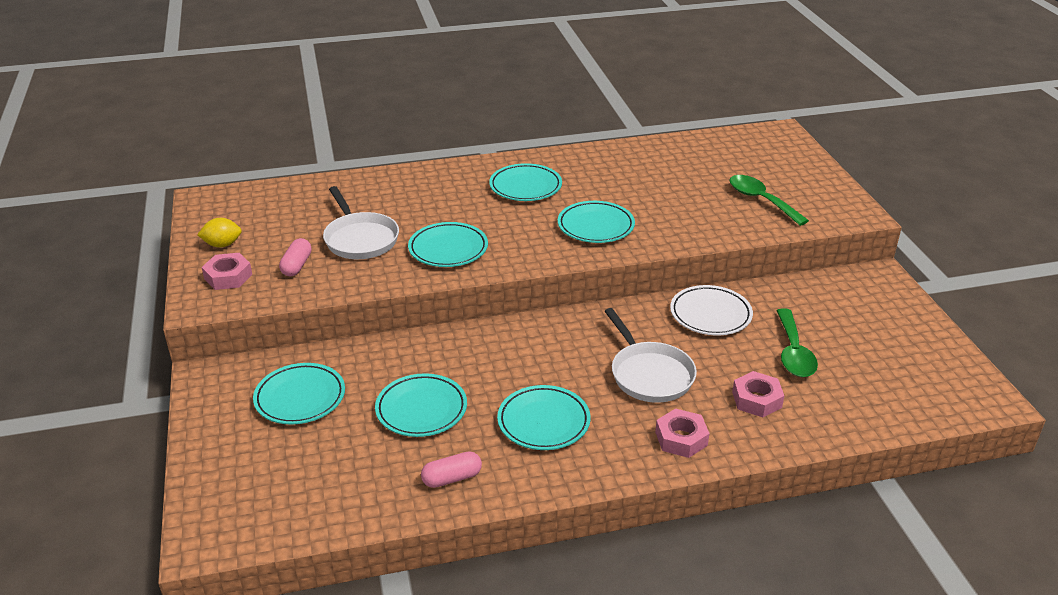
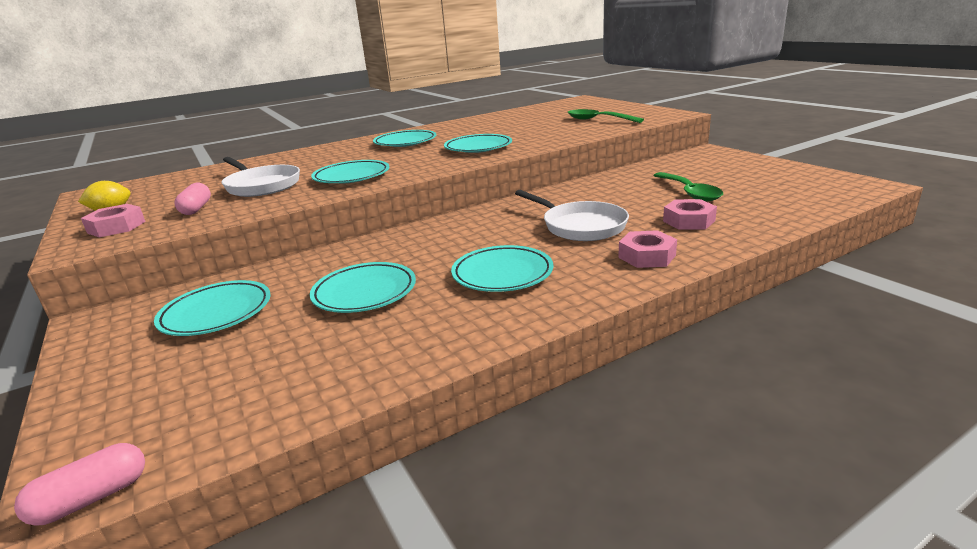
camera: 15 degrees left, 10 degrees down
(452, 478) = (426, 337): pink capsule -> pink capsule (92, 498)
(710, 314) = (602, 188): white plate -> none

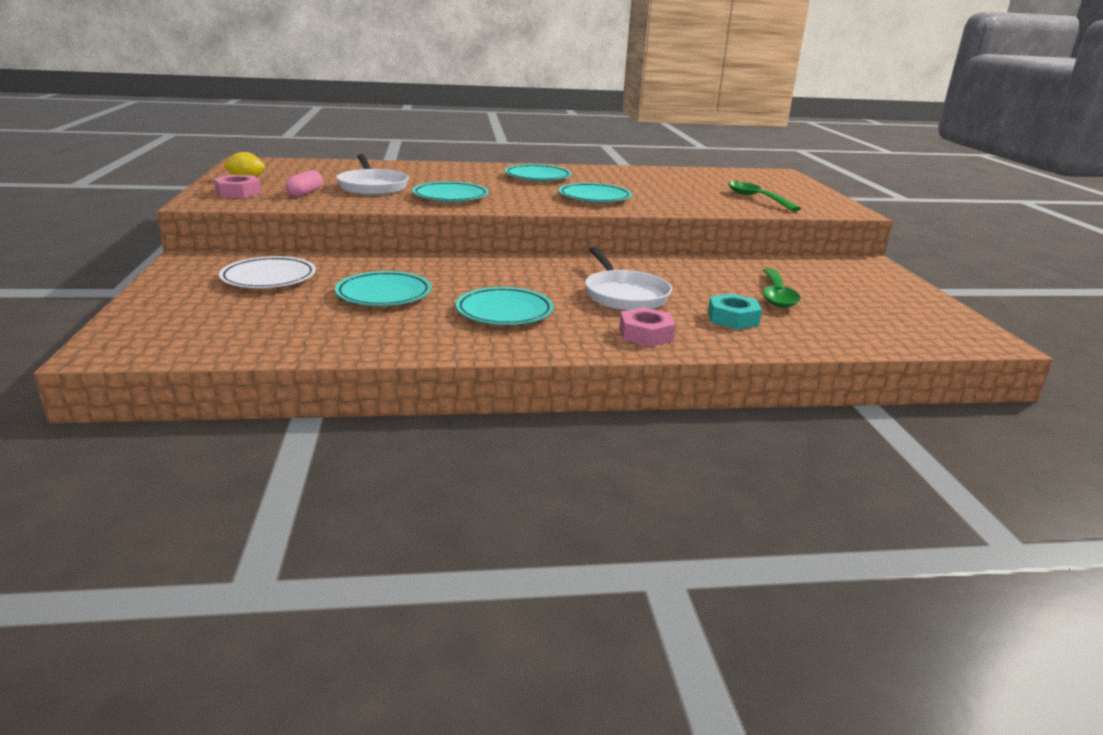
camera: 20 degrees right, 0 degrees up
(92, 498) = (109, 357): pink capsule -> none
(216, 313) = (269, 278): turquoise plate -> white plate
(689, 221) = (733, 318): pink nut -> turquoise nut

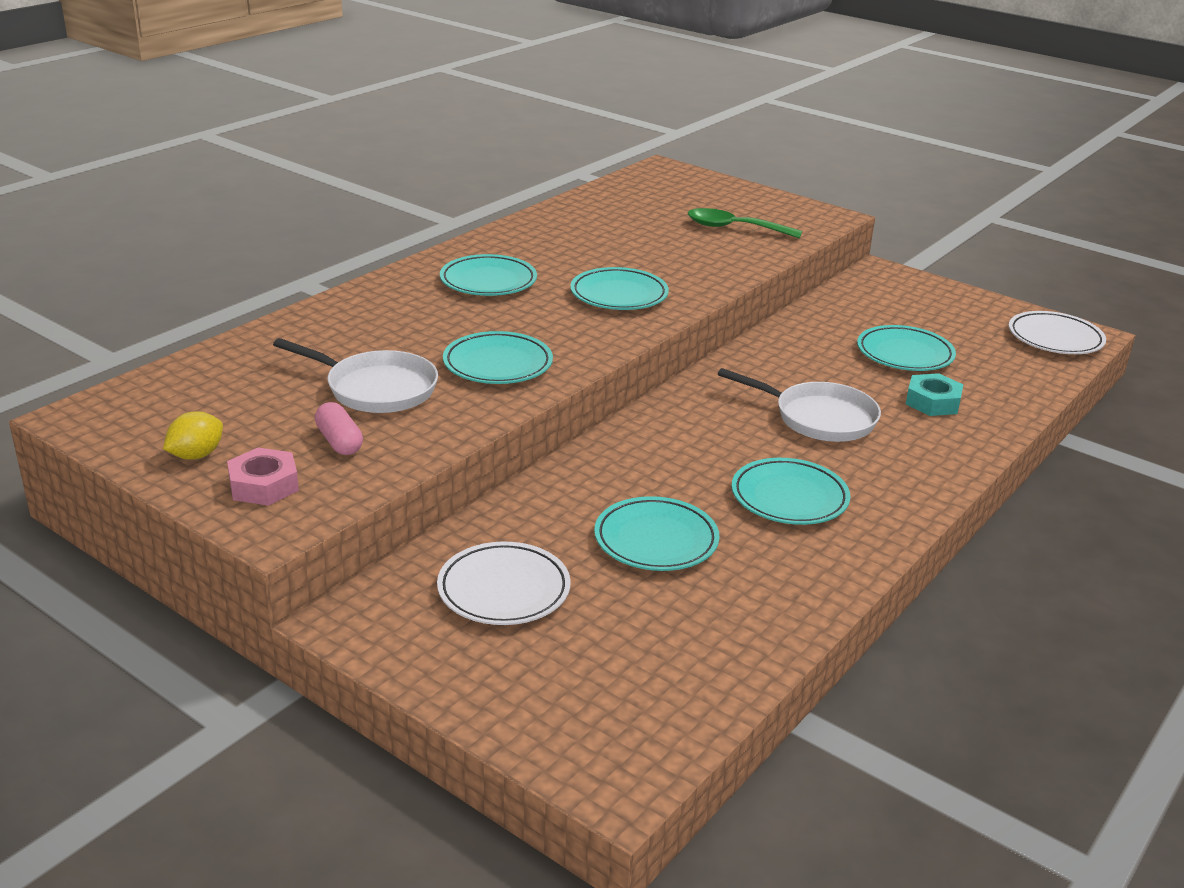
camera: 45 degrees left, 5 degrees up
(645, 334) = (922, 458): pink nut -> none
(776, 295) = (904, 354): green spoon -> turquoise plate
(947, 332) = (1055, 338): none -> white plate

